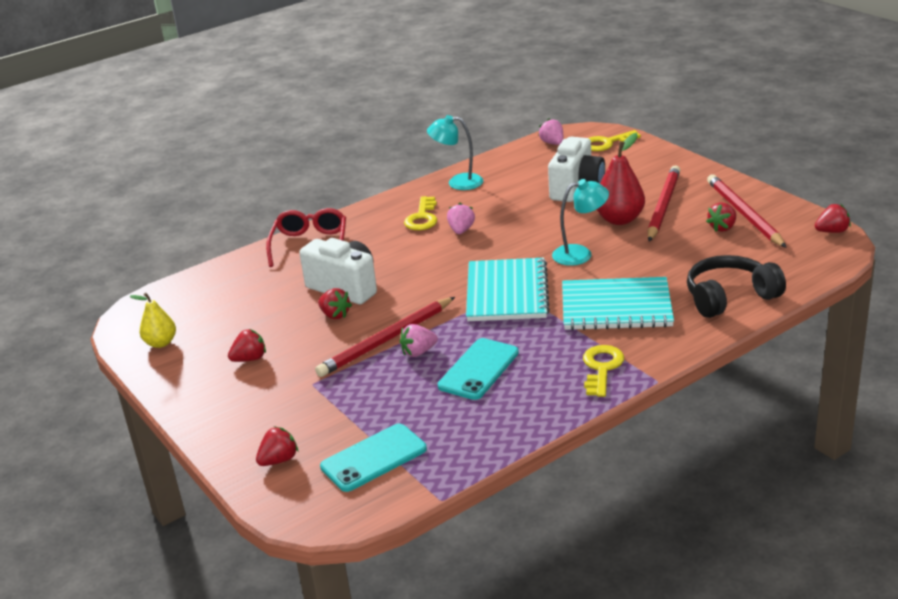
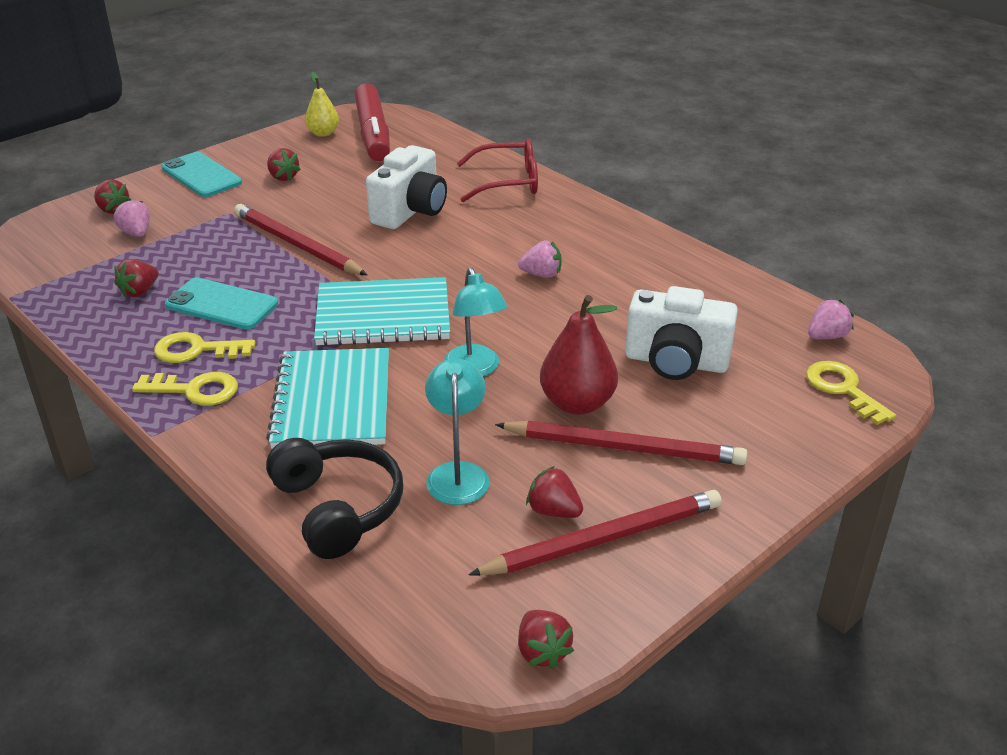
camera: 80 degrees right, 5 degrees up
(179, 314) = (373, 134): none -> red marker
(335, 315) = (354, 211): red strawberry -> red strawberry (139, 291)
(374, 458) = (92, 256): turquoise phone -> turquoise phone (201, 175)
(418, 352) = (267, 265): pink strawberry -> pink strawberry (136, 233)
(422, 218) = (574, 245): yellow key -> yellow key (196, 350)
(458, 182) = (677, 263): turquoise lamp -> turquoise lamp (458, 473)

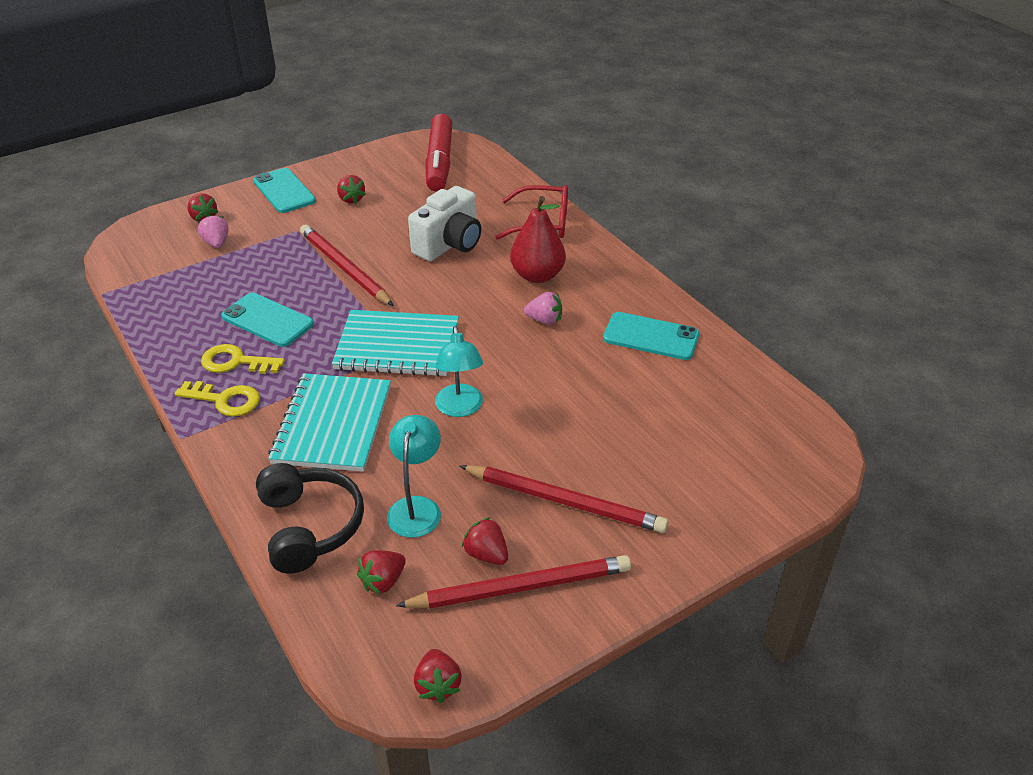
camera: 10 degrees right, 5 degrees up
(139, 291) = (205, 300): red strawberry -> red strawberry (383, 581)
(323, 133) = (397, 157): yellow pear -> none
(577, 403) = (537, 453): red pear -> red pear (537, 275)
(663, 279) = (651, 336): none -> turquoise phone
(676, 362) = (636, 422): white camera -> none
(827, 336) = (781, 412): pink strawberry -> none
(843, 389) = (778, 468): yellow key -> none

